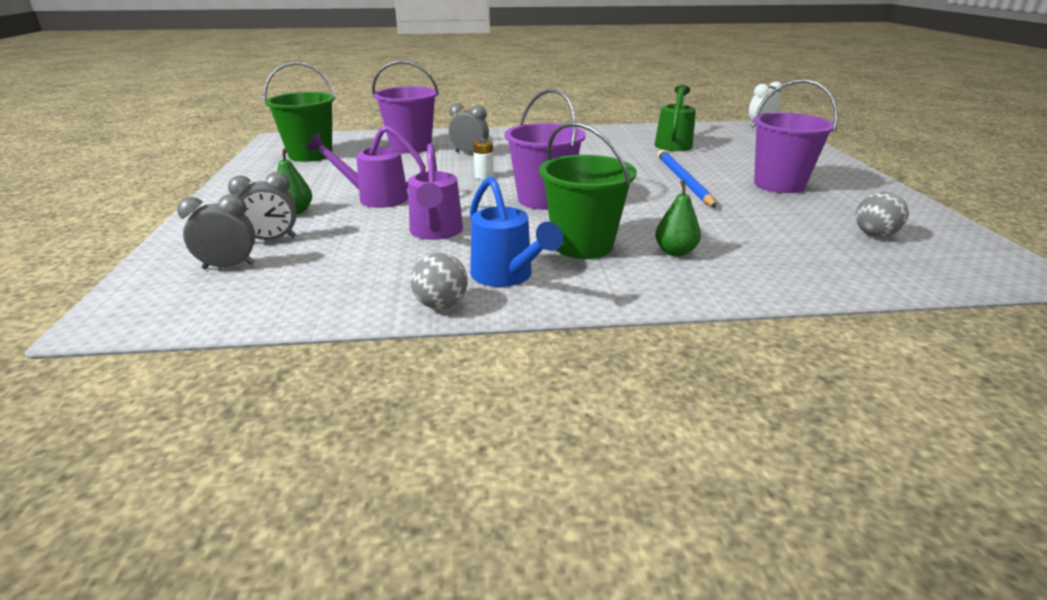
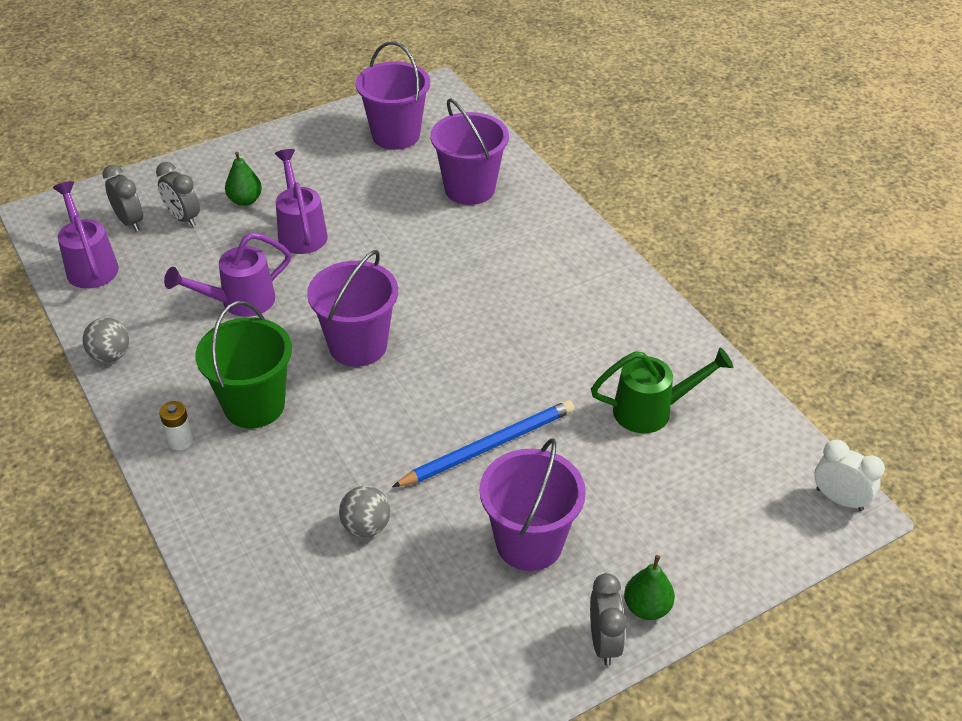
camera: 65 degrees right, 15 degrees up
(267, 298) = (90, 265): none -> purple watering can
(310, 155) = (396, 135): green bucket -> purple bucket
(469, 153) = (477, 241): grey clock -> grey clock (604, 642)
(484, 176) = (404, 279): white battery -> white battery (180, 441)
(506, 276) = (171, 375): blue watering can -> none
(675, 252) = (266, 474): green pear -> green pear (647, 607)
(874, 235) = (390, 642): grey ball -> grey ball (366, 526)

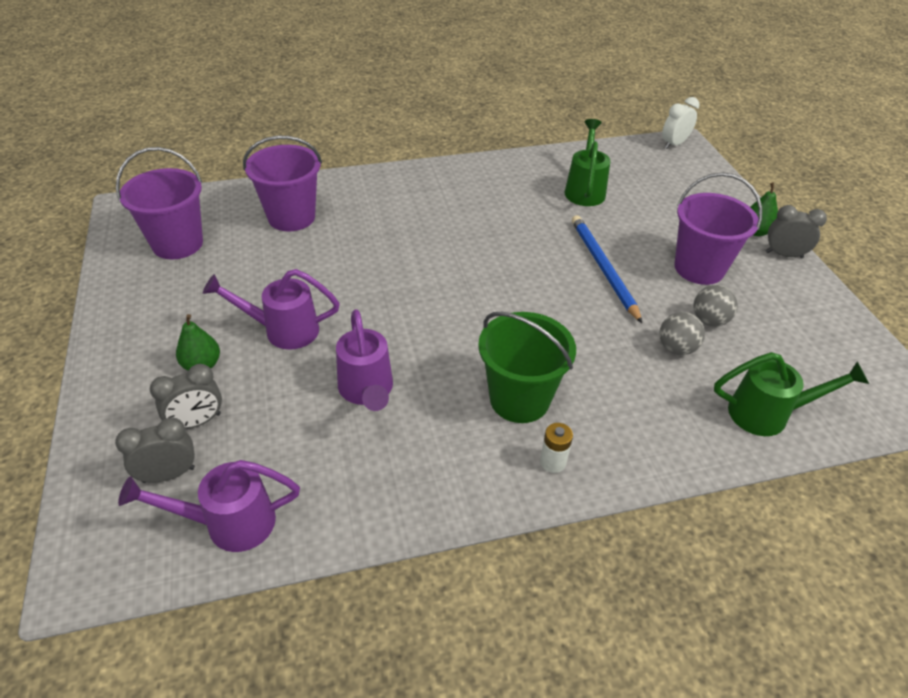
camera: 75 degrees left, 0 degrees up
(110, 355) = (404, 513): grey ball -> grey ball (709, 320)
(282, 616) = (767, 414): none -> green watering can
(358, 345) = (465, 318): purple bucket -> none

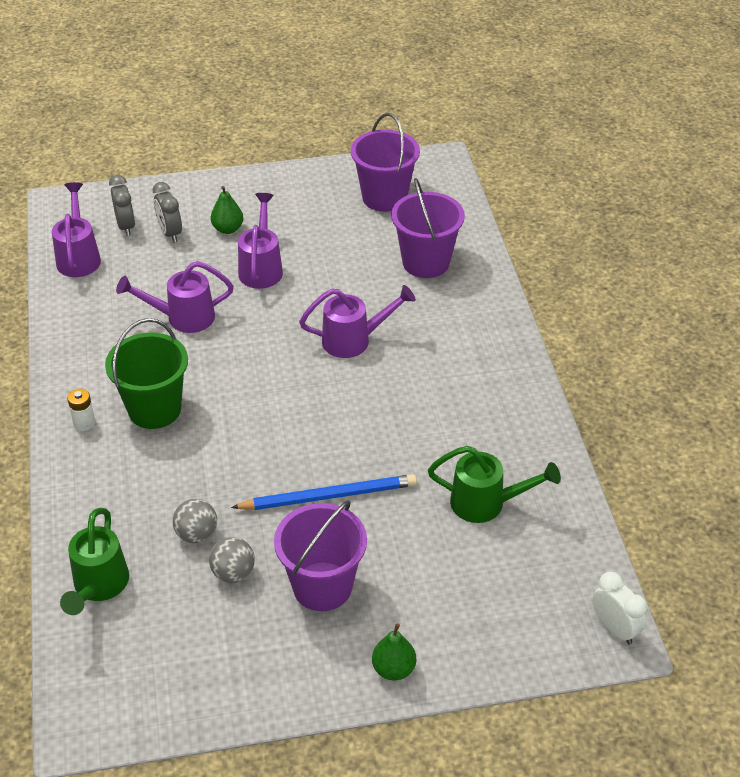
camera: 95 degrees right, 0 degrees up
(403, 259) = (354, 340): none -> purple watering can
(784, 255) = (343, 686): grey clock -> none

